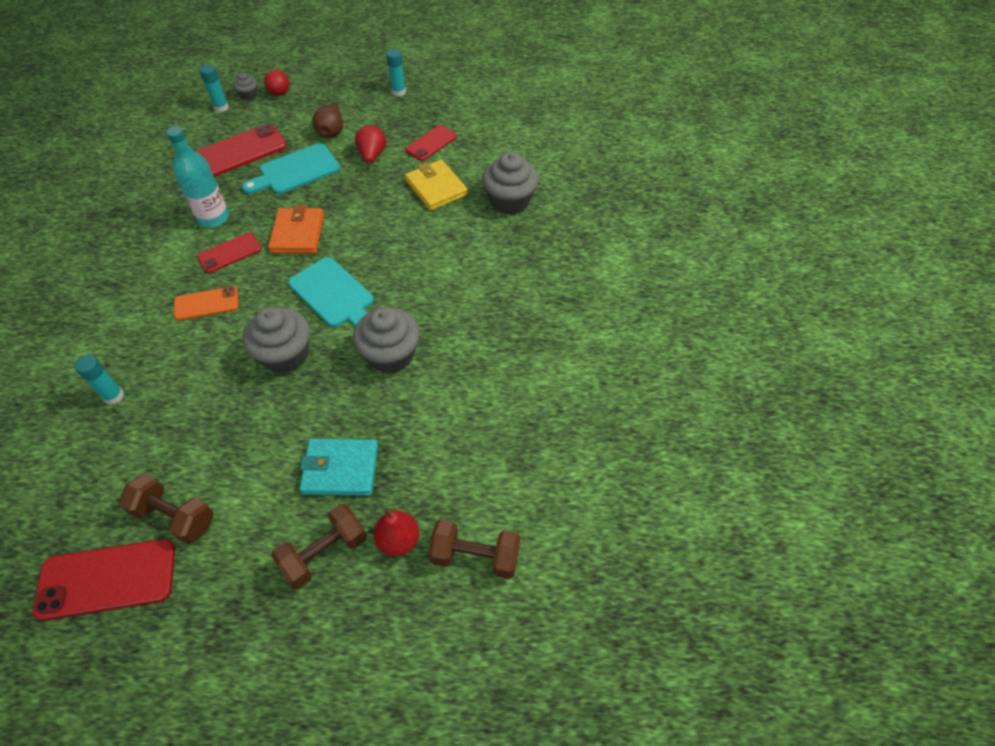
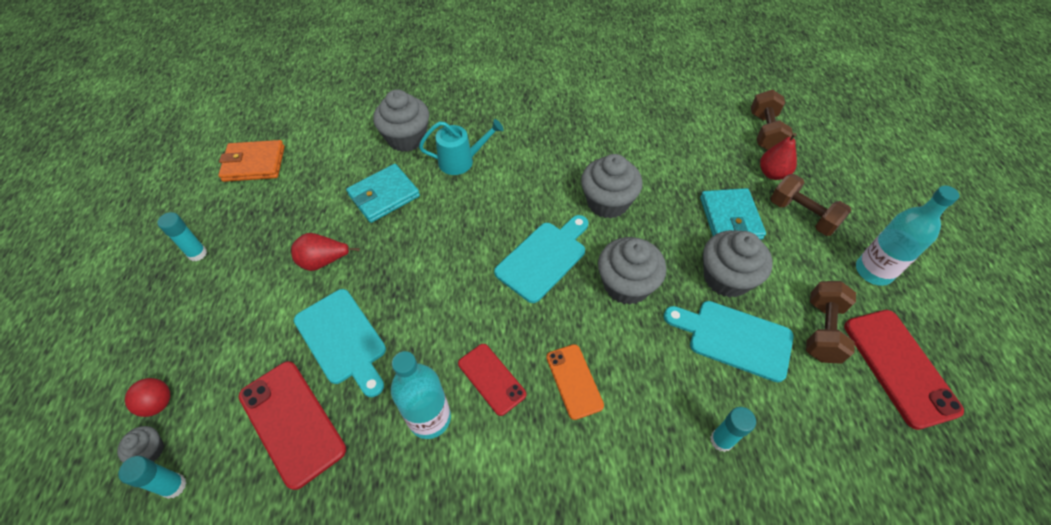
camera: 95 degrees left, 0 degrees up
(197, 432) = (734, 338): none -> turquoise cutting board
(223, 606) = (873, 271): none -> turquoise bottle
(265, 443) = (726, 278): none -> grey cupcake
(298, 234) = (456, 311): orange wallet -> orange wallet (254, 164)
(332, 131) = (266, 314): brown pear -> none
(431, 143) = (307, 209): red phone -> none
(436, 188) = (384, 195): yellow wallet -> turquoise wallet
(471, 241) = (462, 161): none -> turquoise watering can

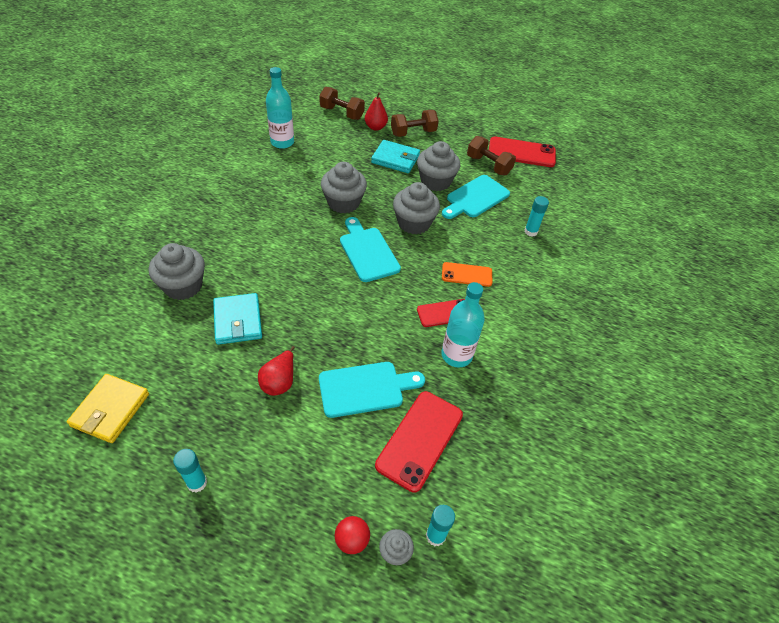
camera: 70 degrees left, 5 degrees down
(254, 164) = (110, 410): orange wallet -> yellow wallet
(292, 422) = (419, 439): red phone -> red phone turned 45 degrees counterclockwise
(462, 161) = (241, 261): turquoise watering can -> none
(873, 271) = (465, 130): turquoise bottle -> turquoise bottle (282, 142)

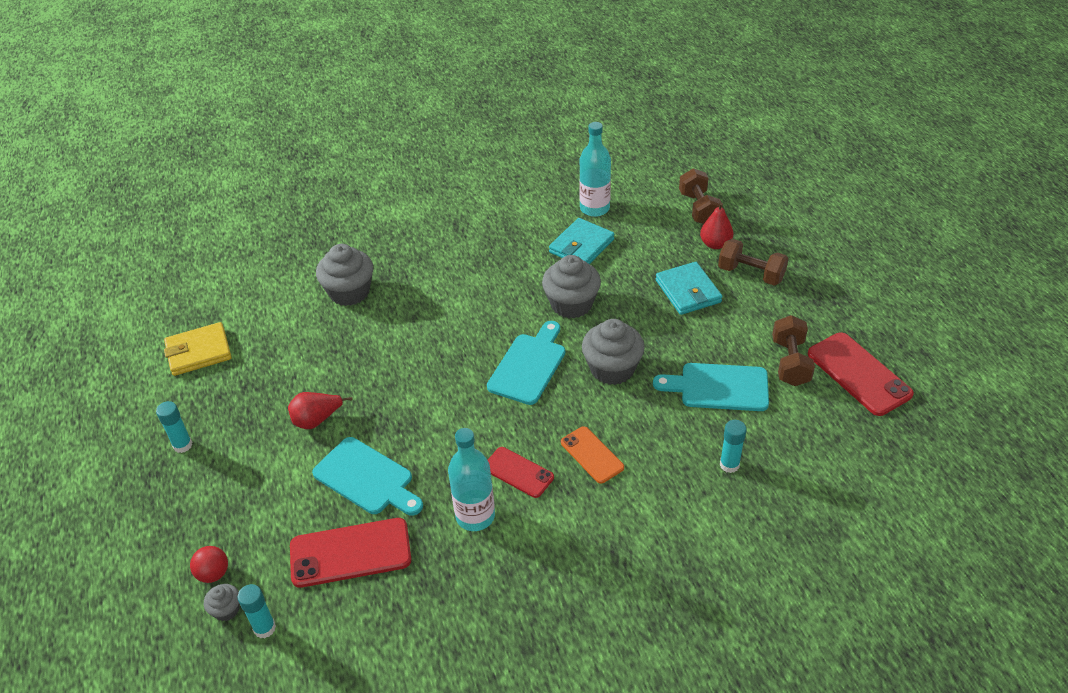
camera: 55 degrees right, 5 degrees down
(238, 321) = (350, 349): turquoise wallet -> turquoise wallet (581, 246)
(435, 181) = (698, 341): grey cupcake -> none

